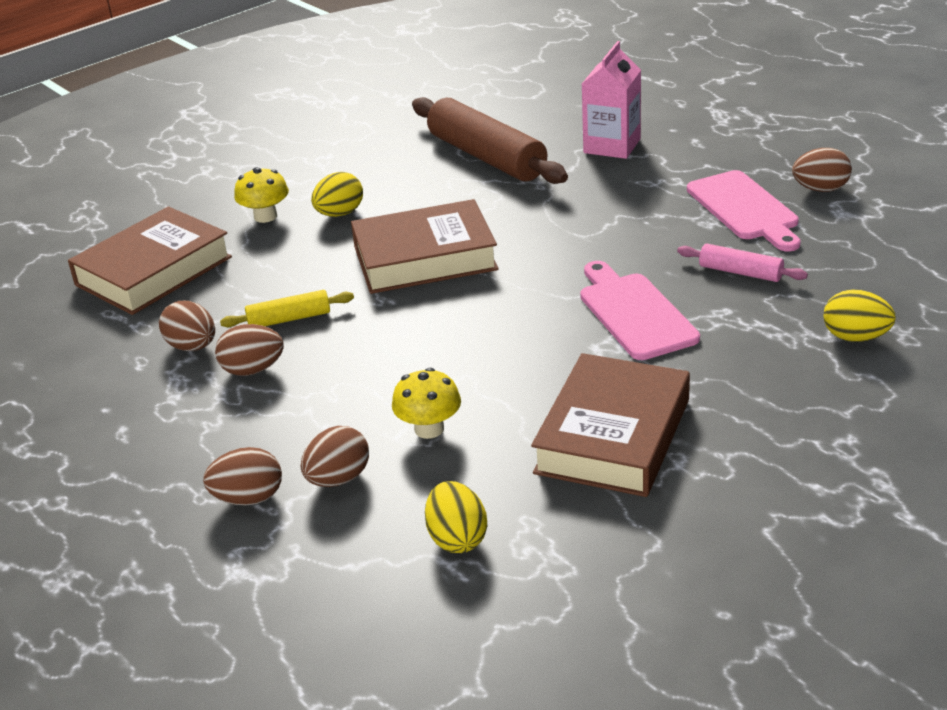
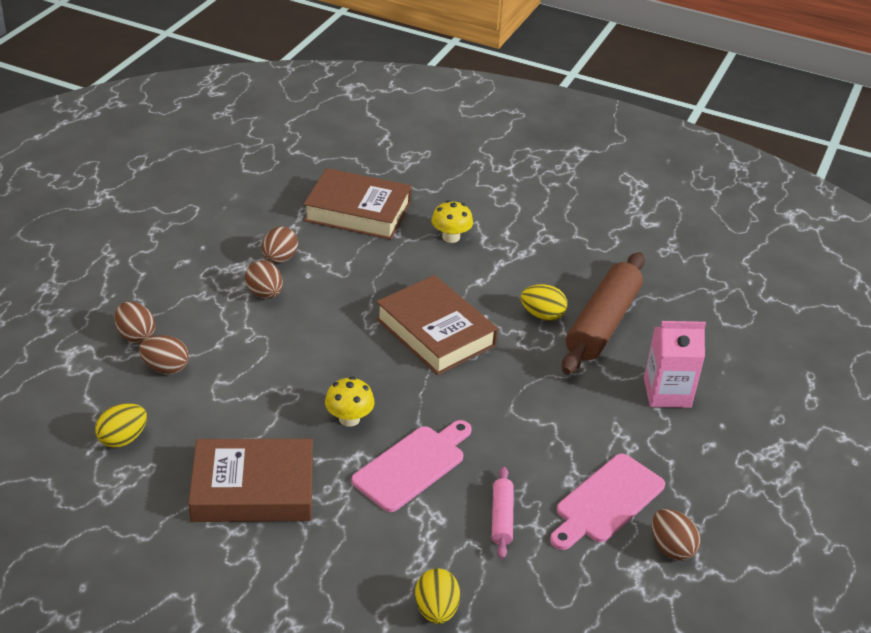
camera: 60 degrees right, 5 degrees up
(289, 319) = (328, 290): yellow rolling pin -> none
(339, 214) = (473, 271): yellow egg -> yellow egg (542, 315)
(429, 429) = (230, 394): yellow mushroom -> yellow mushroom (349, 418)

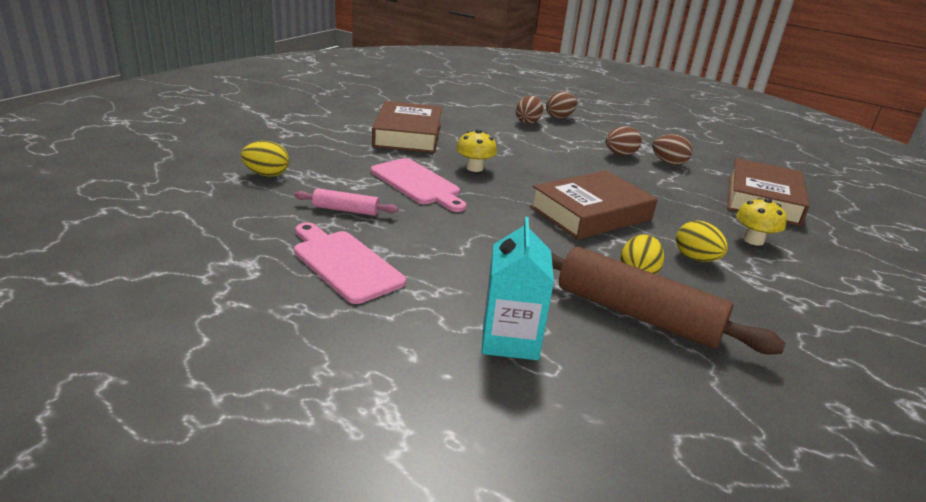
camera: 95 degrees right, 10 degrees down
(123, 439) = (461, 109): yellow egg -> yellow egg (696, 258)
(667, 393) = (510, 339): pink carton -> turquoise carton
(671, 548) = (264, 289): brown egg -> none

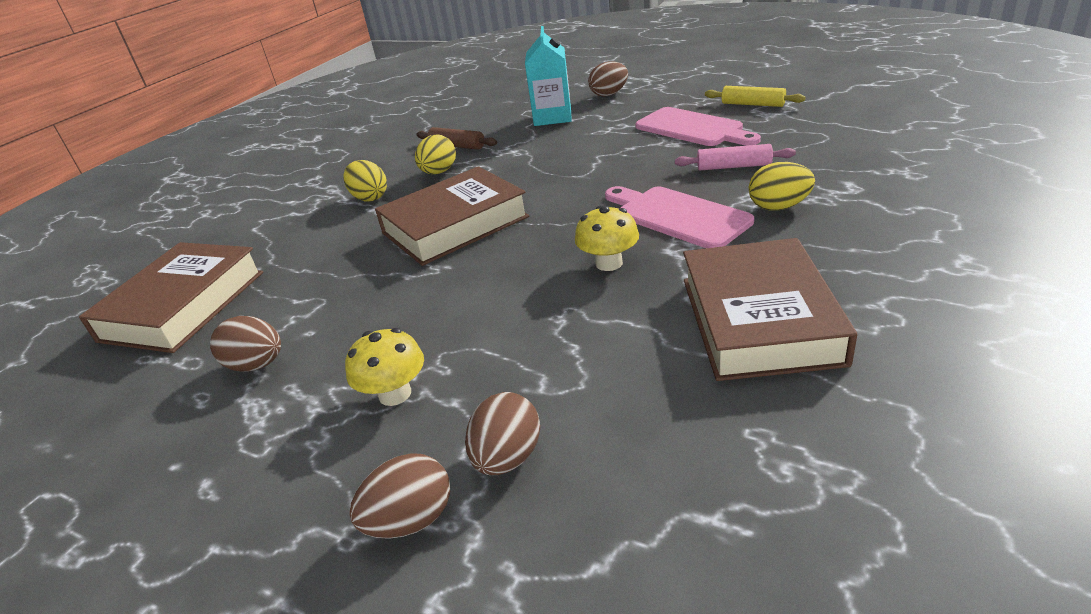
camera: 175 degrees left, 5 degrees up
(244, 283) = (753, 104): none -> yellow rolling pin
(266, 174) = (874, 184): yellow egg -> yellow egg (779, 207)
(620, 154) = (338, 368): brown egg -> brown egg (609, 94)
(636, 314) = (457, 146): brown rolling pin -> brown rolling pin, size x0.48
(753, 240) = (281, 232): yellow mushroom -> yellow mushroom (395, 394)

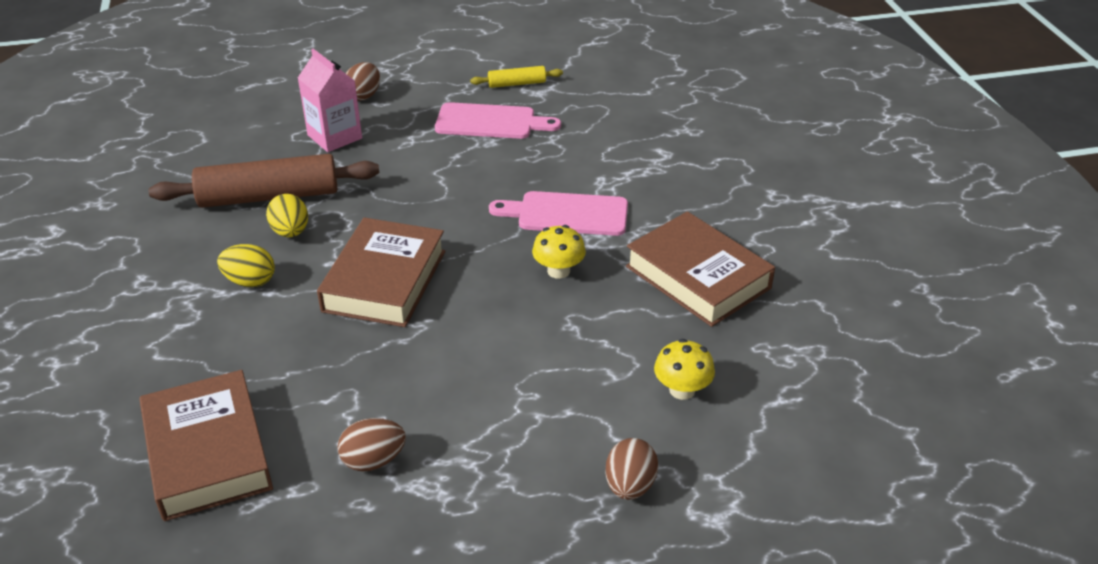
camera: 45 degrees left, 5 degrees up
(395, 394) = (519, 426): yellow mushroom -> yellow mushroom (682, 390)
(457, 146) = (269, 196): brown rolling pin -> brown rolling pin, size x2.07
(507, 458) = (643, 426): brown egg -> none
(552, 117) = (334, 137): turquoise carton -> pink carton
(733, 166) = (564, 155): pink rolling pin -> none
(779, 207) = (631, 185): yellow egg -> none

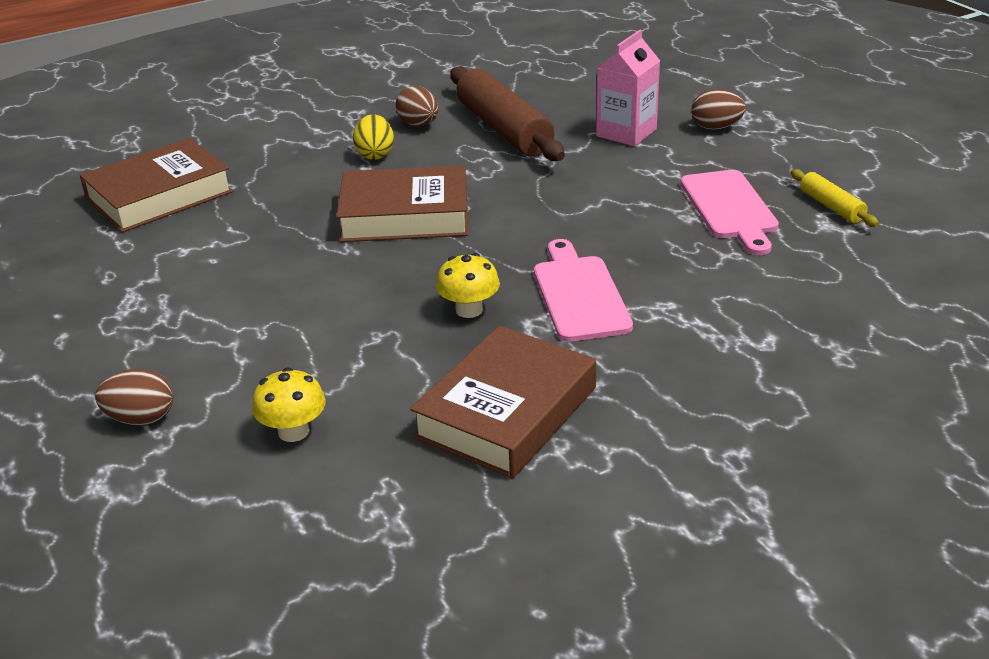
camera: 75 degrees right, 5 degrees down
(290, 232) = (455, 153): yellow egg -> none
(373, 460) = (159, 269): brown egg -> brown egg (419, 124)

